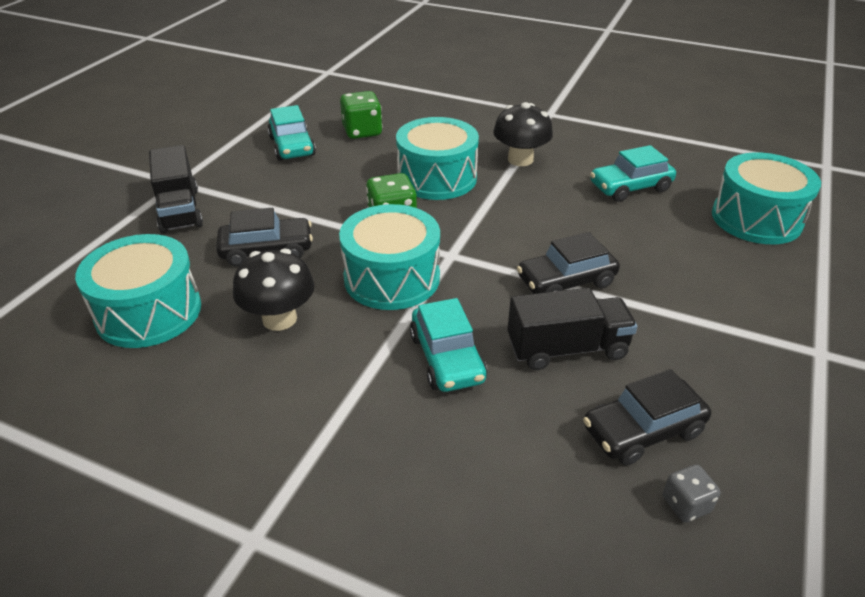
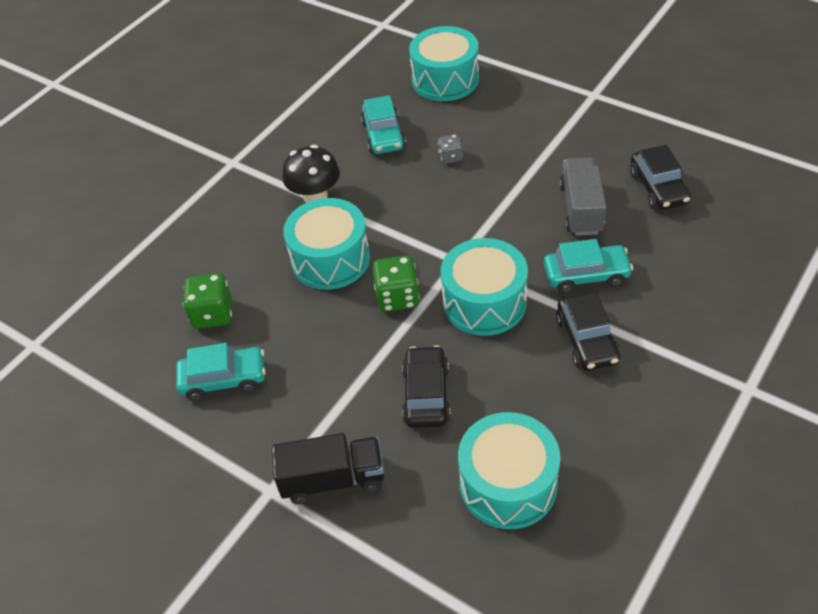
camera: 75 degrees left, 10 degrees up
(279, 319) = (529, 381): black mushroom -> none
(566, 281) = (505, 196): black car -> black car (586, 340)
(567, 349) = (581, 209): black truck -> grey truck
(686, 504) = (713, 182): grey dice -> grey dice (450, 157)

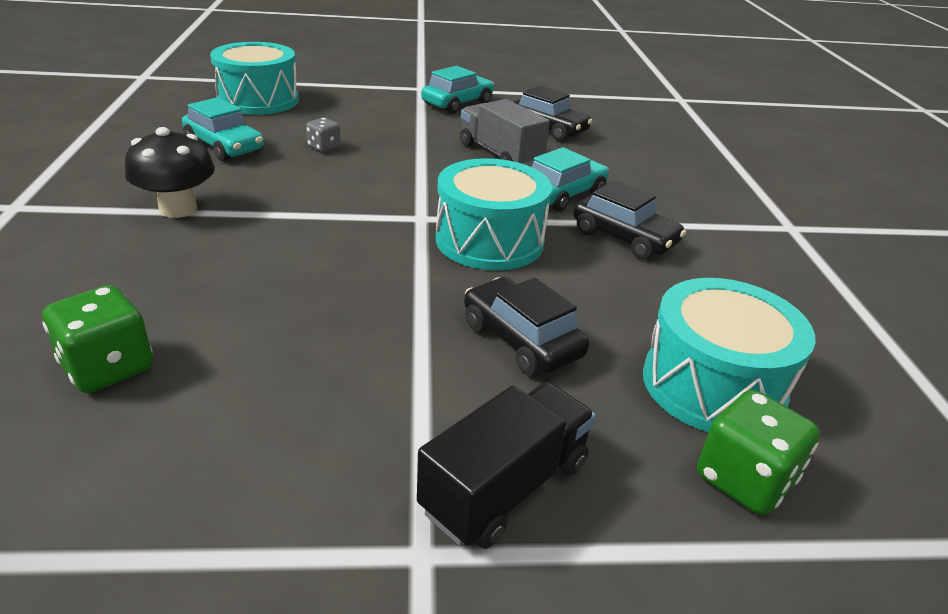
camera: 45 degrees left, 15 degrees down
(224, 379) = (198, 440): turquoise car -> turquoise car (457, 103)
(330, 259) = (256, 257): turquoise drum -> none
(397, 297) = (384, 265): green dice -> green dice (744, 479)

